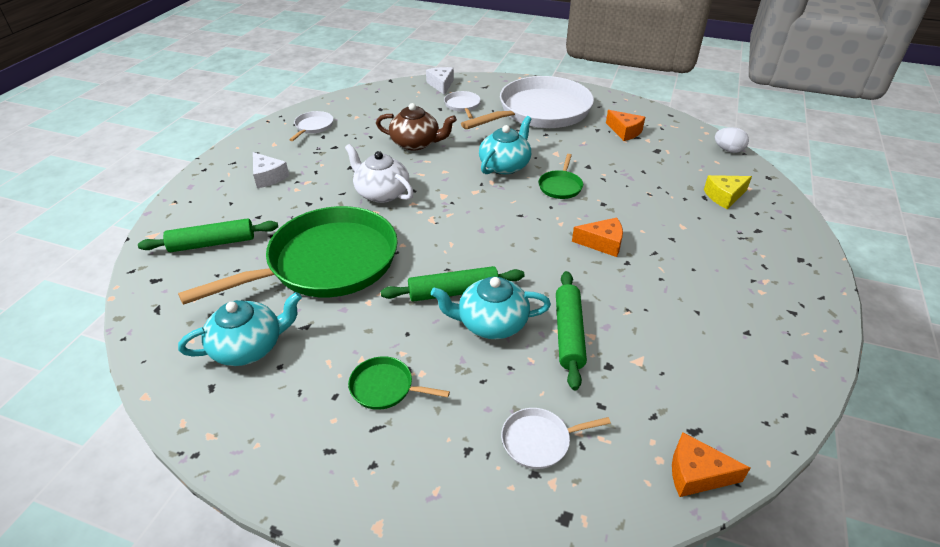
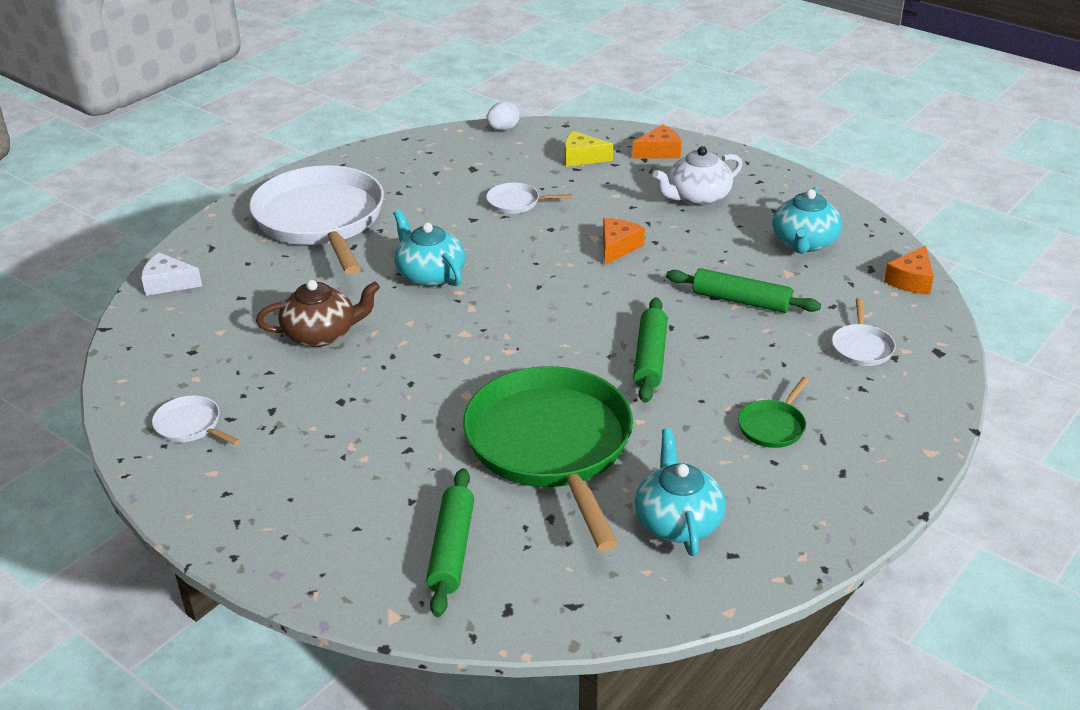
camera: 70 degrees left, 5 degrees down
(268, 177) = (310, 484): white cheese -> none
(381, 193) = (425, 382): white teapot -> white teapot (697, 197)
(416, 143) = (321, 334): brown teapot -> brown teapot turned 45 degrees clockwise
(462, 105) = (249, 277): white pan -> white pan (516, 203)
(491, 323) = (708, 343): turquoise teapot -> turquoise teapot (804, 243)
(560, 186) = (500, 247): green pan -> none
(625, 131) = (418, 176): orange cheese -> orange cheese (659, 152)
(724, 196) = (582, 158): yellow cheese -> yellow cheese turned 105 degrees clockwise

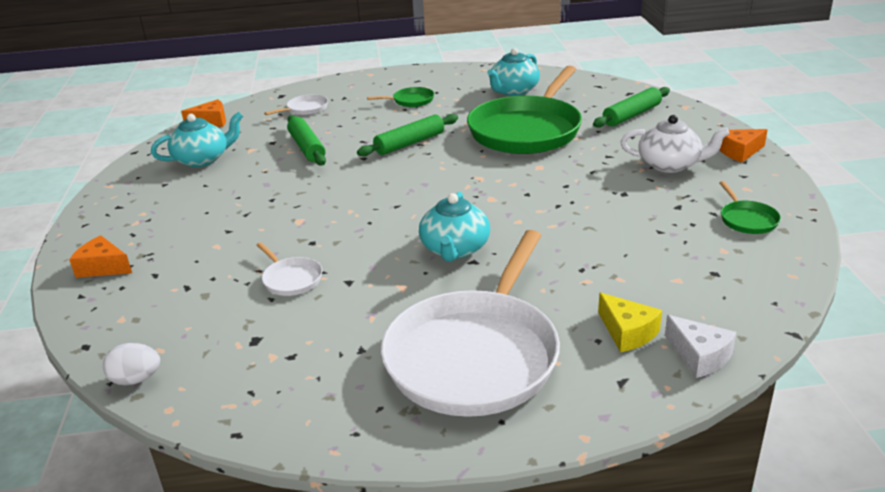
camera: 135 degrees left, 5 degrees down
(190, 425) = (747, 220): white pan -> green pan
(321, 334) = (593, 241): brown teapot -> none
(582, 158) = (159, 296): yellow cheese -> yellow cheese (627, 332)
(618, 247) = (300, 207): orange cheese -> orange cheese (739, 152)
(697, 197) = (178, 215): white teapot -> white teapot (670, 165)

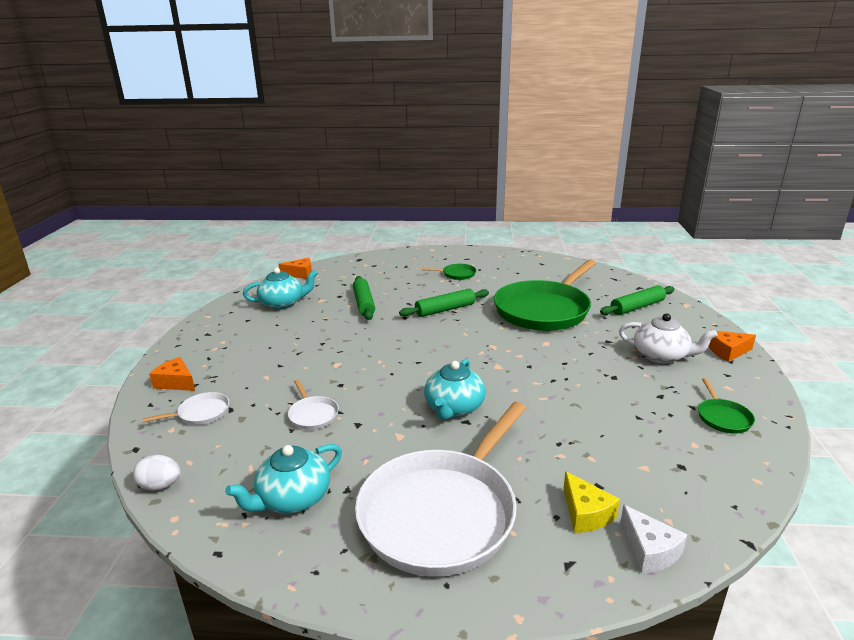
camera: 10 degrees right, 5 degrees down
(305, 109) = (373, 272): white pan -> white pan (201, 413)
(513, 91) = (542, 275): turquoise teapot -> turquoise teapot (293, 498)

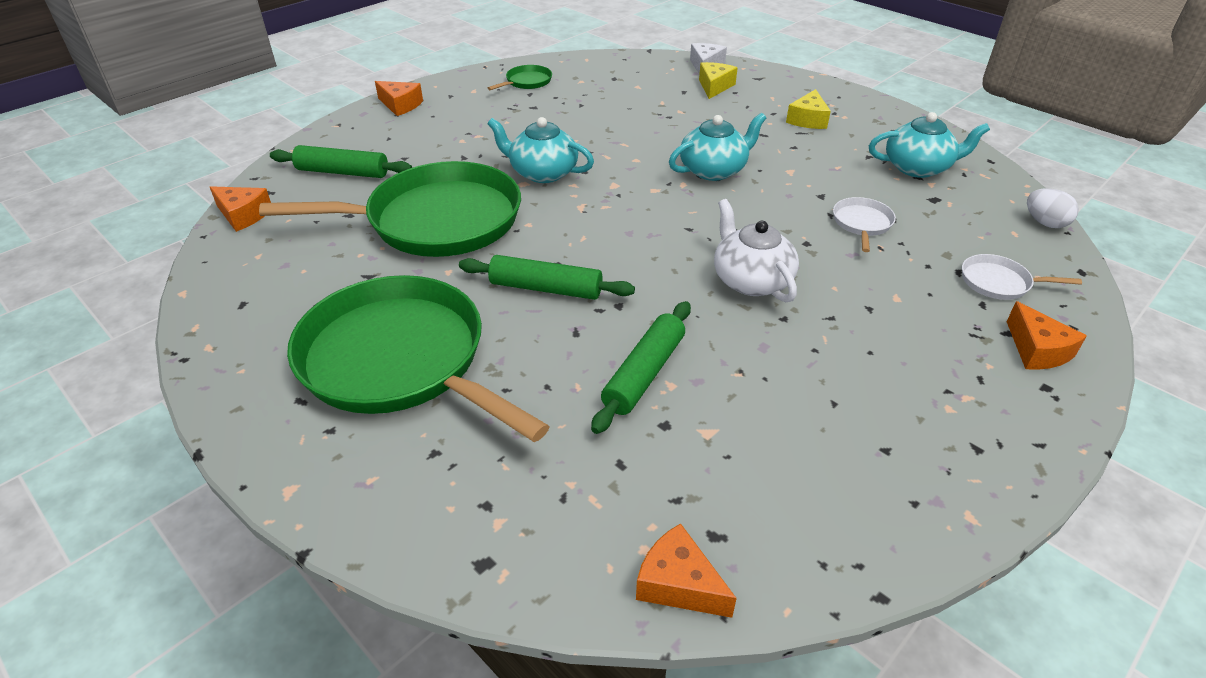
camera: 140 degrees left, 15 degrees up
(283, 303) = (790, 467): turquoise teapot -> turquoise teapot (542, 172)
(442, 513) = (808, 120): white pan -> yellow cheese
(457, 274) = (399, 360): green pan -> green pan, size x2.49
(620, 278) = (243, 215): none -> orange cheese
(661, 356) = (456, 126): white teapot -> white teapot (751, 280)

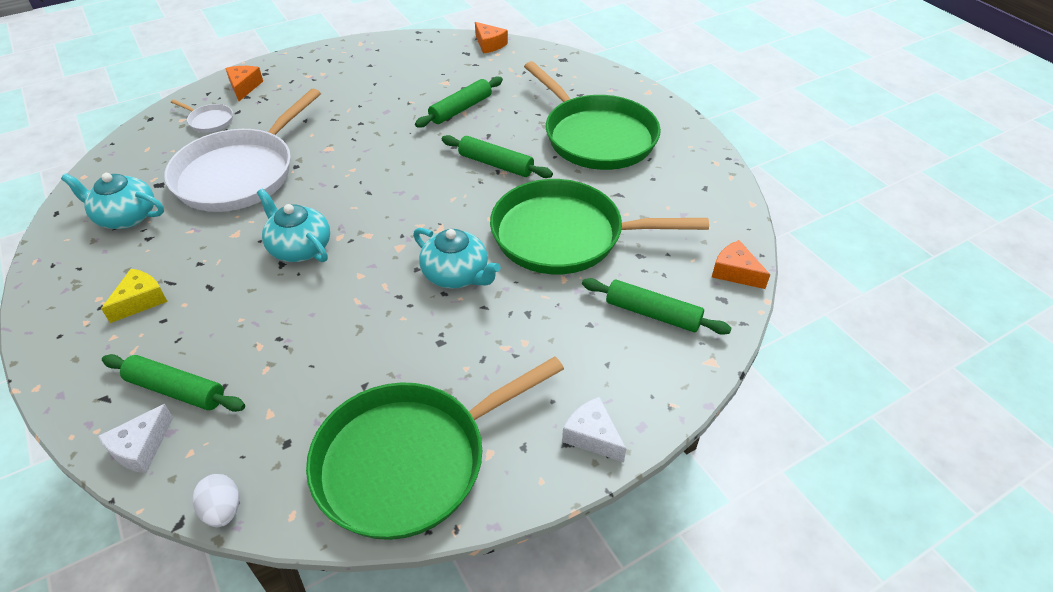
camera: 165 degrees left, 5 degrees up
(400, 105) = (592, 436): orange cheese -> white cheese
(527, 82) = (409, 461): green pan -> green pan, size x2.49
(714, 87) = (176, 390): yellow cheese -> green rolling pin
(714, 170) = (299, 247): turquoise teapot -> turquoise teapot turned 60 degrees clockwise
(751, 280) = (359, 147): white teapot -> none
(862, 223) = (239, 174): white pan -> white pan, size x2.49
(1045, 223) = (114, 152): white egg -> white egg (223, 510)

